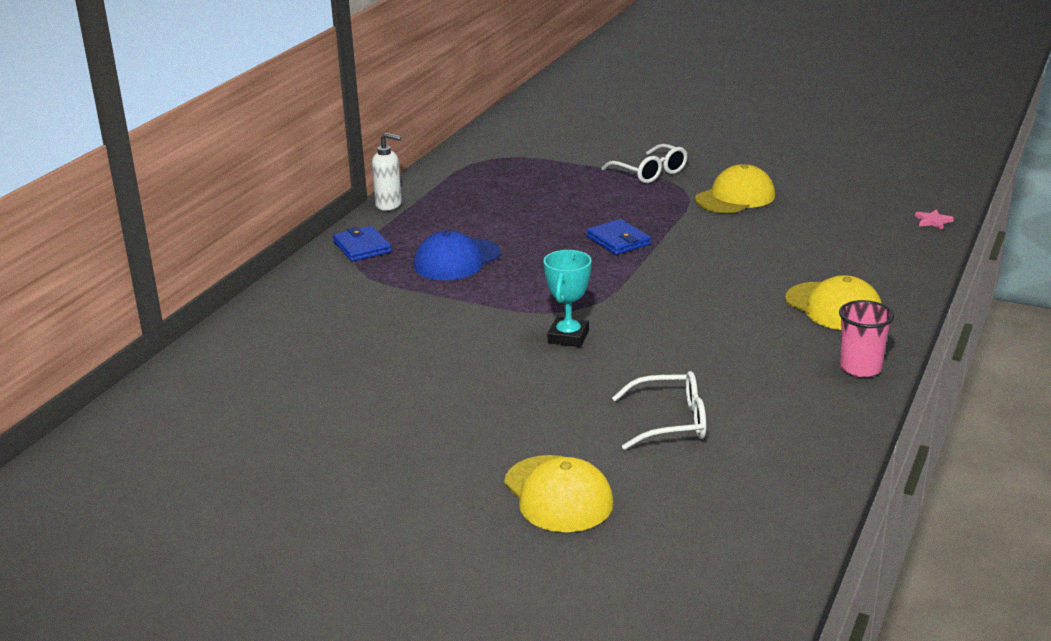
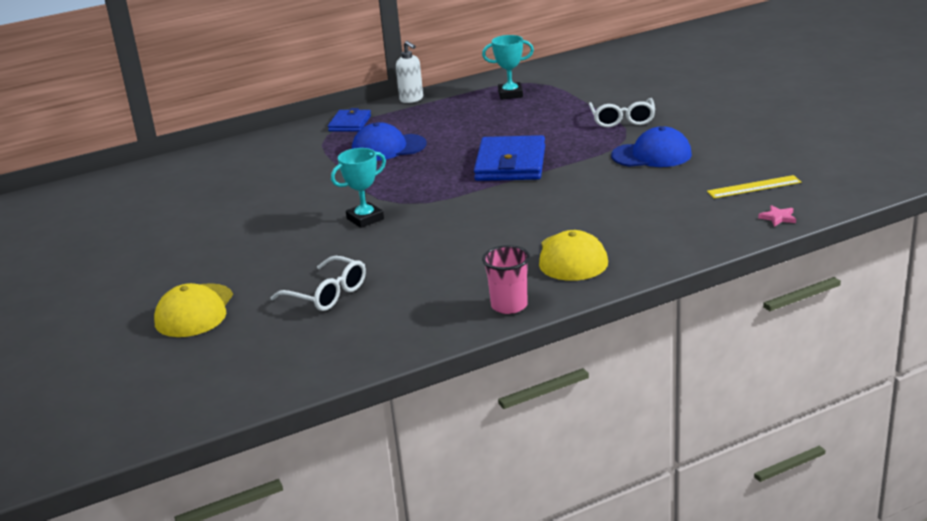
camera: 40 degrees right, 0 degrees up
(492, 174) = (510, 94): none -> turquoise trophy
(618, 240) = (510, 164): blue wallet -> blue wallet, size x1.75
(735, 197) = (652, 155): yellow cap -> blue cap
(869, 201) = (754, 187): none -> yellow ruler

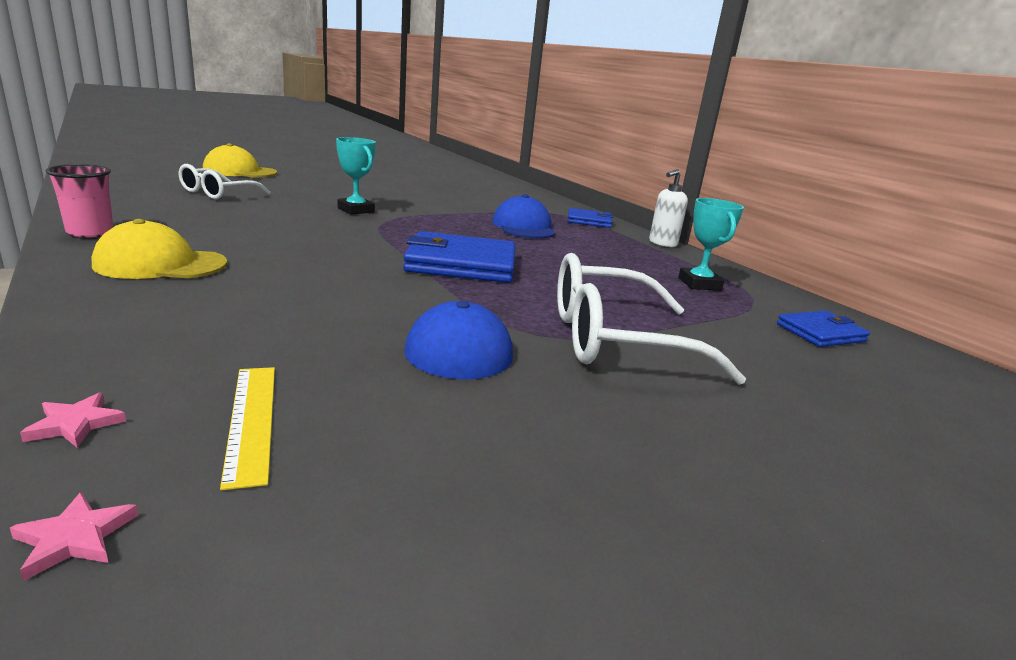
camera: 80 degrees right, 5 degrees down
(580, 72) = (820, 333): none -> blue wallet
(622, 119) = (616, 340): white glasses -> white glasses, size x1.62
(837, 197) = (75, 538): none -> pink star

